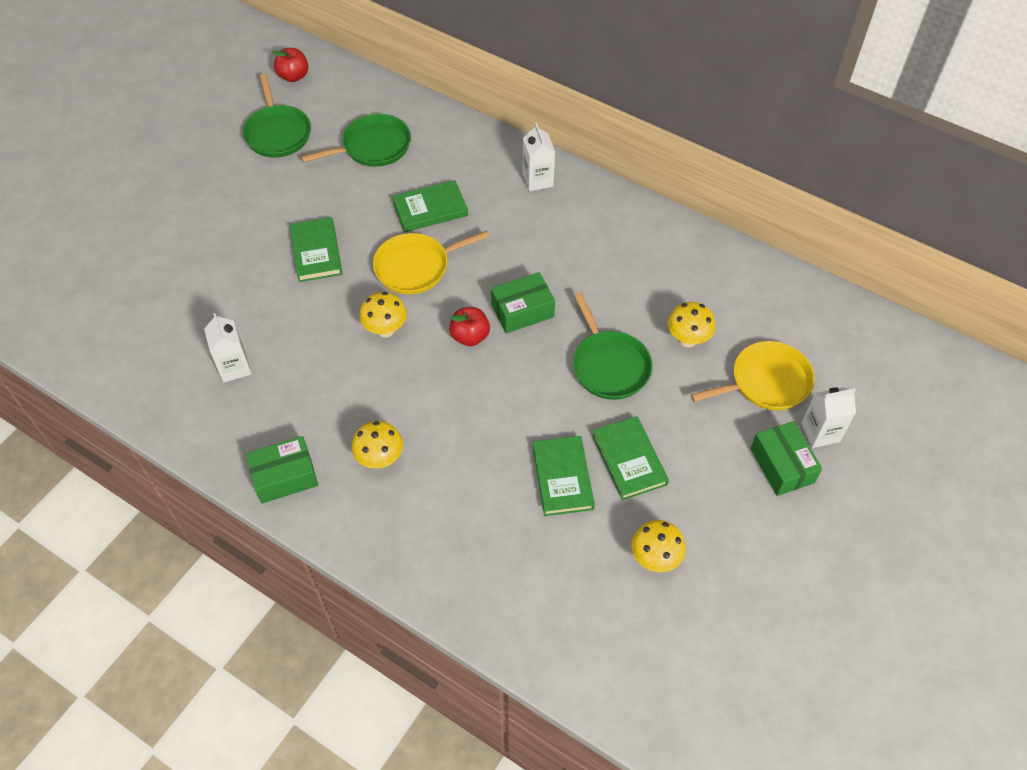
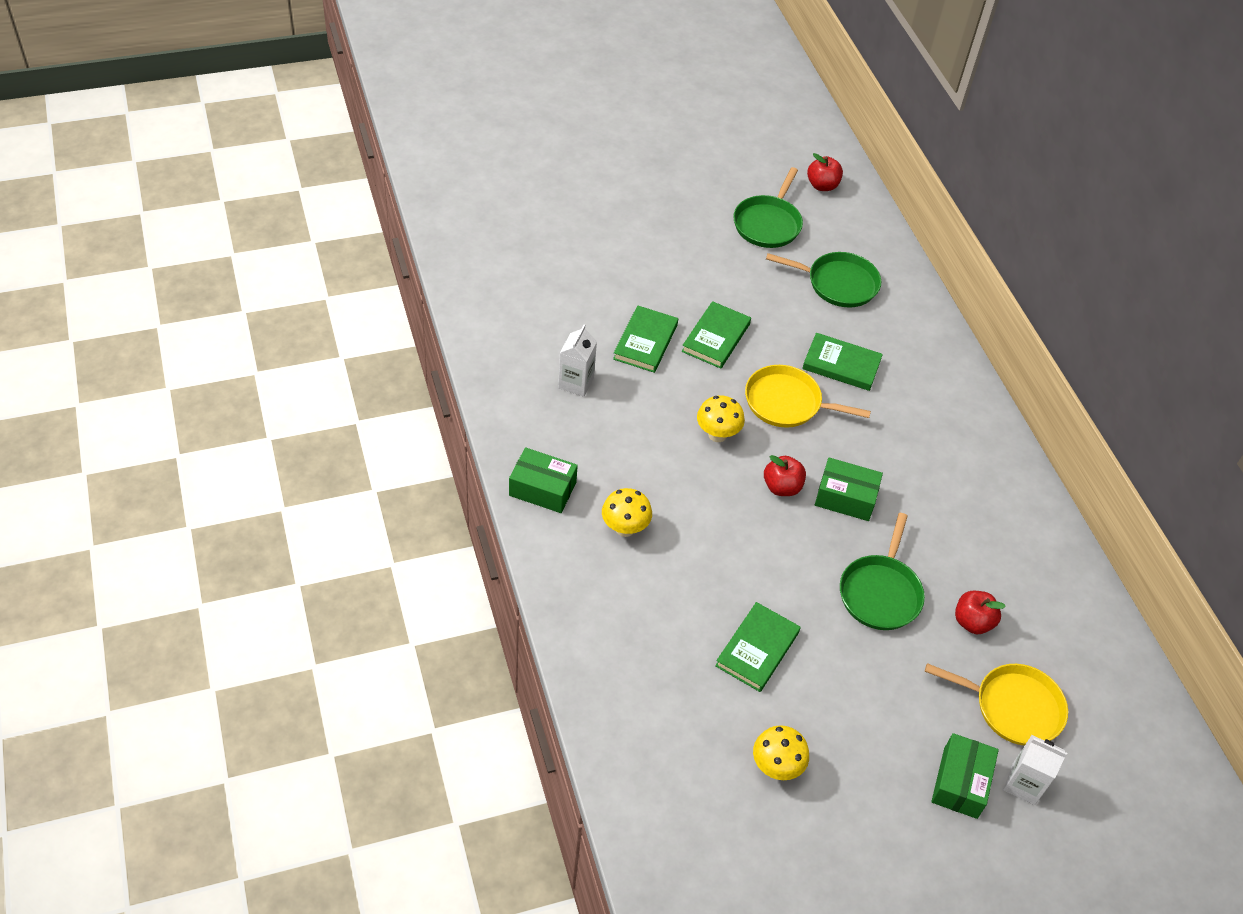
camera: 35 degrees right, 5 degrees down
(538, 180) = (959, 401): white carton -> none
(629, 460) = (827, 677): green book -> green book (645, 342)
(687, 339) = (972, 622): yellow mushroom -> red apple

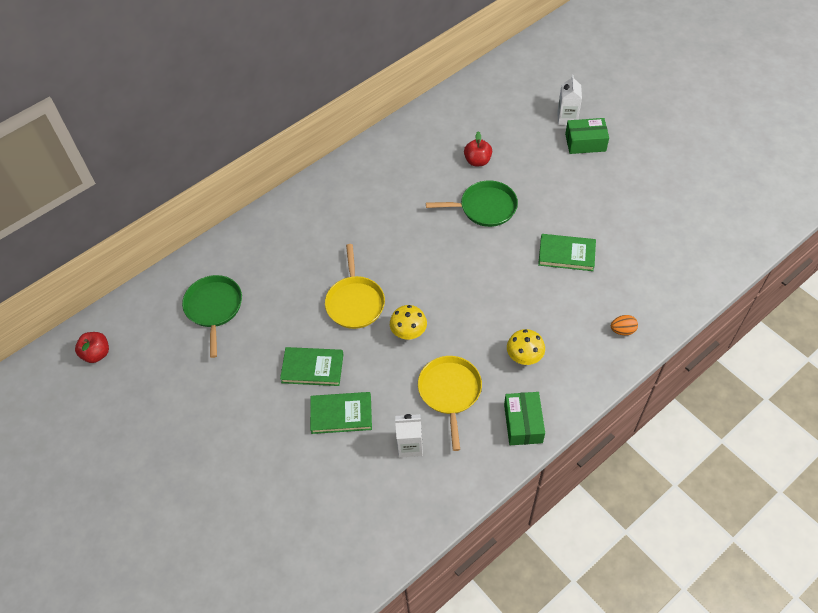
camera: 105 degrees left, 5 degrees up
(607, 651) = (622, 330): none -> orange egg
(768, 224) = (162, 377): green pan -> none
(776, 767) = (636, 221): yellow mushroom -> none
(782, 487) = (433, 281): red apple -> none
(841, 365) = (300, 281): green book -> none
(845, 498) = (421, 245): green box -> none
(1013, 707) = (522, 132): yellow pan -> yellow pan (450, 392)

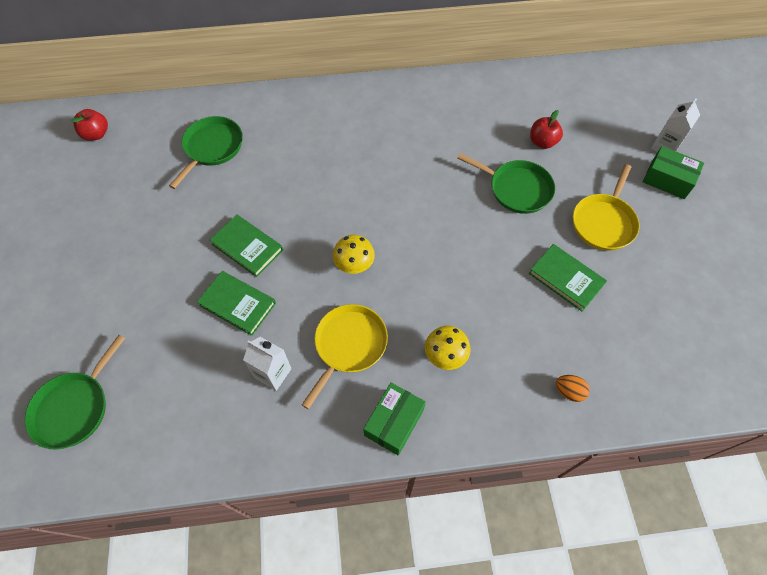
camera: 30 degrees right, 5 degrees up
(276, 567) = (74, 408): none -> green pan
(355, 302) = (330, 210): yellow pan -> yellow pan (603, 222)

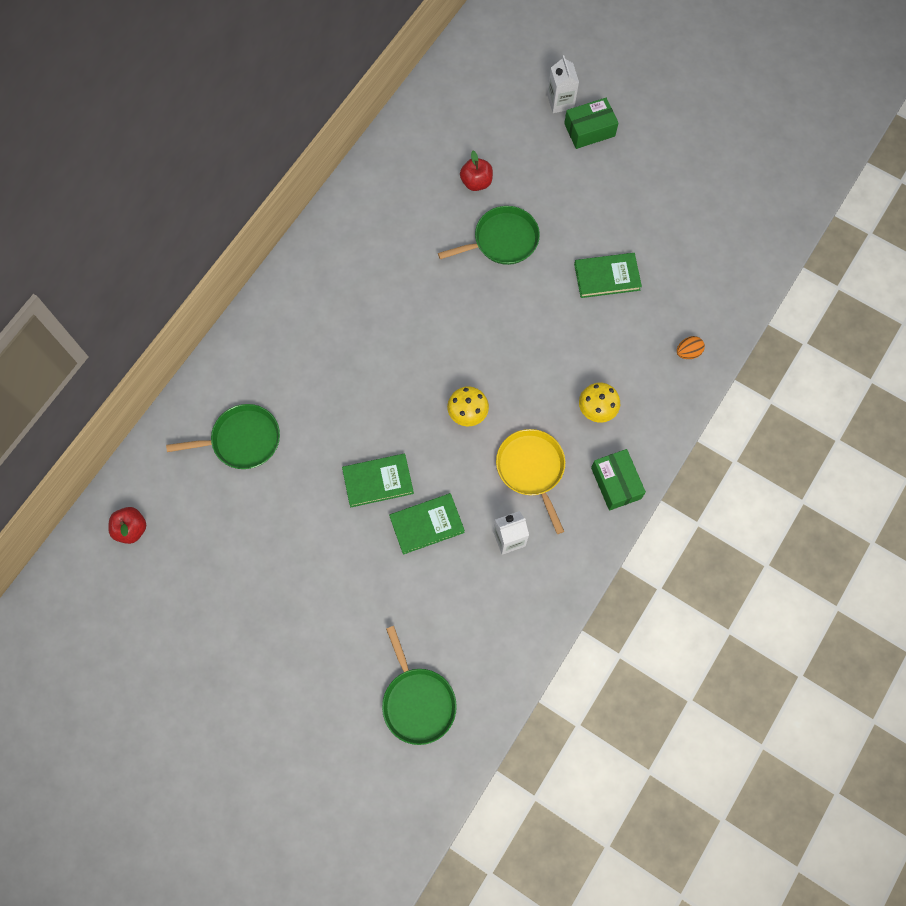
camera: 50 degrees left, 10 degrees up
(212, 148) = (242, 440): green pan -> green pan turned 105 degrees clockwise
(603, 222) = (585, 208): yellow pan -> none

